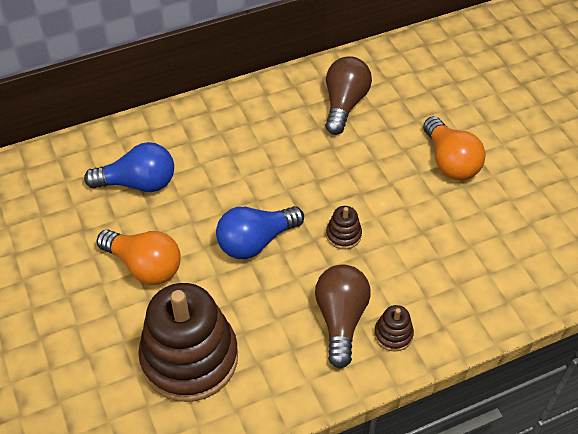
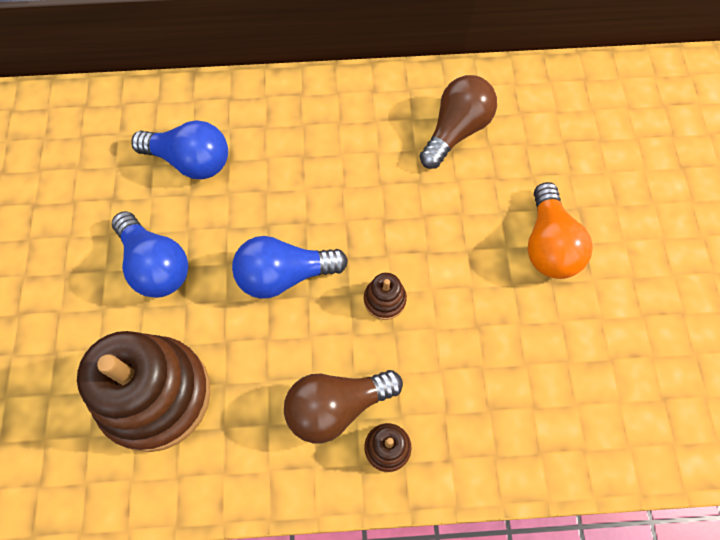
camera: 20 degrees right, 15 degrees up
(145, 266) = (156, 265): orange light bulb -> blue light bulb
(341, 319) = (336, 407): brown light bulb -> brown light bulb turned 135 degrees counterclockwise

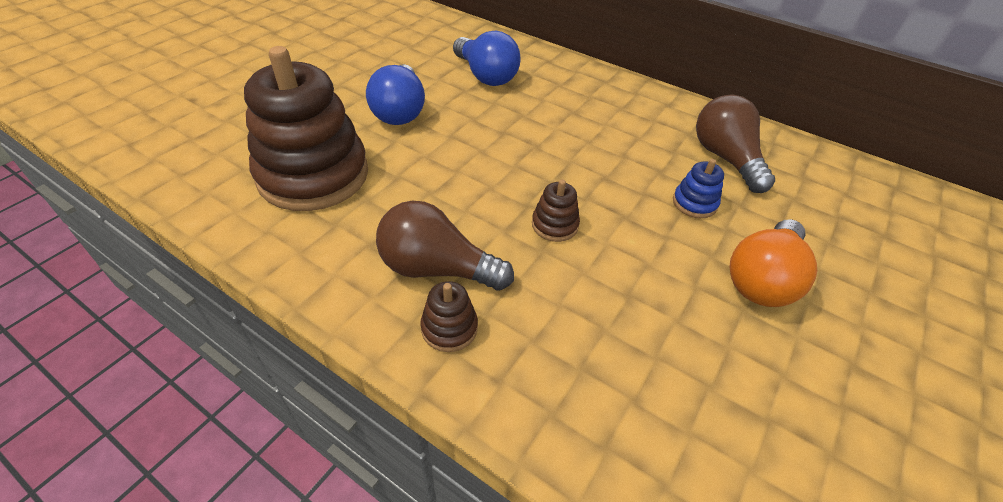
camera: 35 degrees right, 20 degrees down
(284, 275) = (486, 165): blue light bulb -> none
(456, 131) = (725, 158): brown light bulb -> brown light bulb turned 90 degrees counterclockwise
(464, 201) = (694, 203): none -> blue stacking toy

